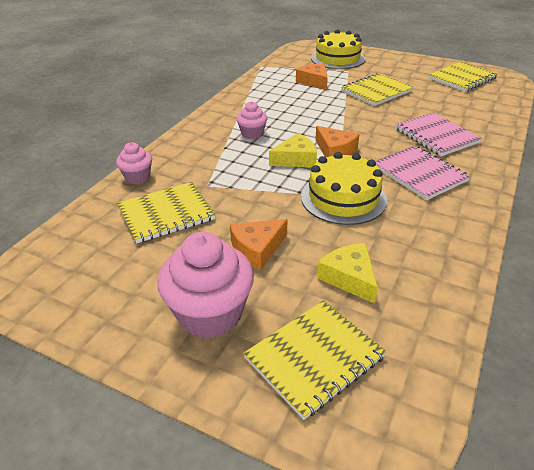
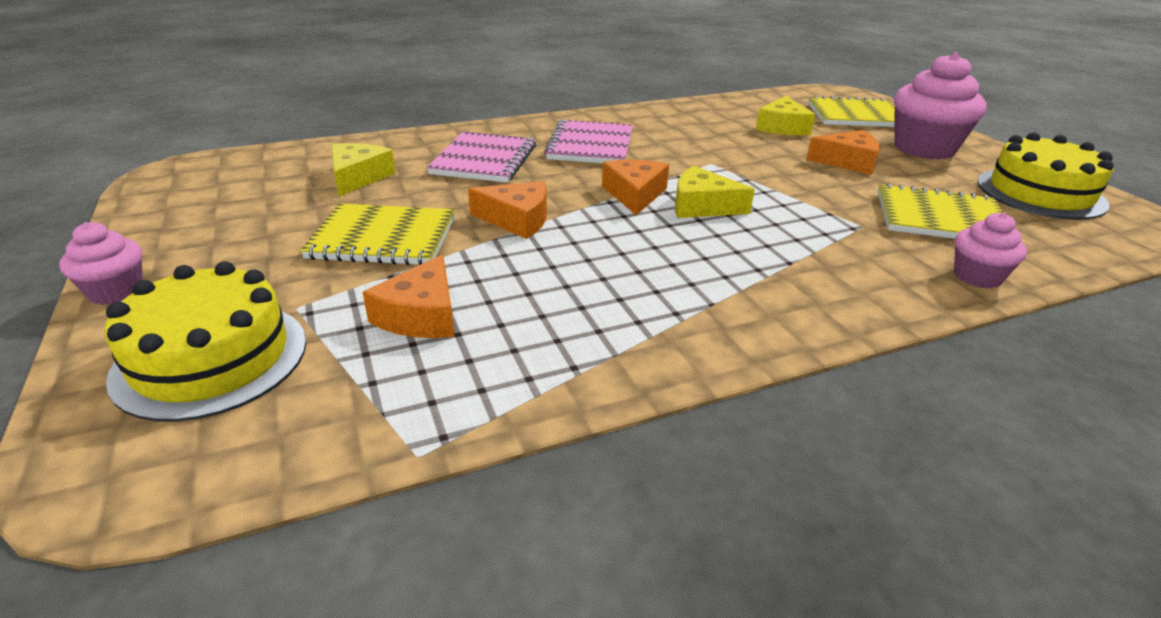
camera: 140 degrees left, 5 degrees down
(252, 134) = (718, 263): pink cupcake -> pink cupcake (116, 291)
(343, 198) = (706, 159): yellow cake -> yellow cake (1040, 193)
(353, 116) = (517, 220): none -> orange cheese
(450, 104) = (358, 177): none -> yellow cheese
(462, 78) = (220, 196): yellow notebook -> none

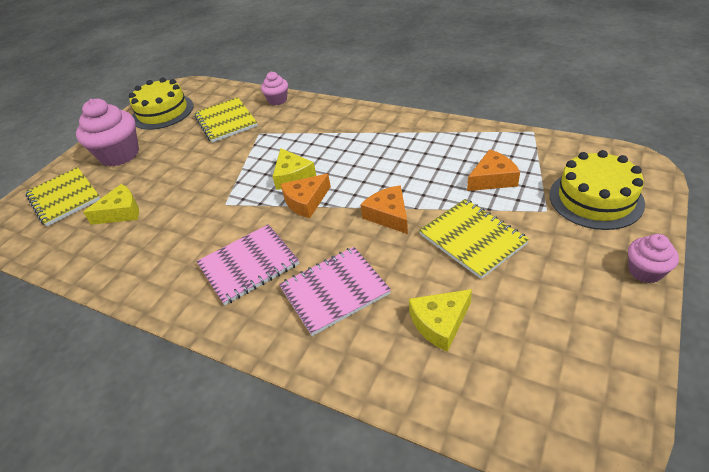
camera: 125 degrees left, 10 degrees up
(847, 162) = (171, 166): orange cheese -> none

